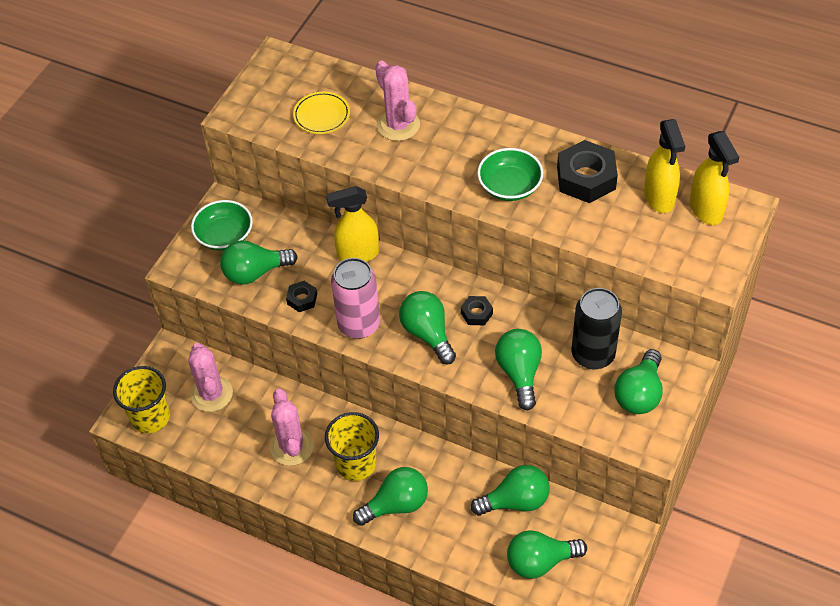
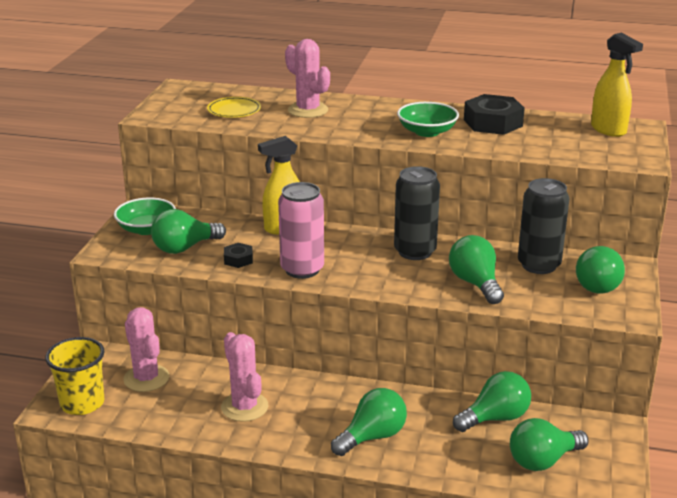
camera: 15 degrees left, 25 degrees down
(356, 464) = (318, 411): yellow cup -> none
(427, 334) = (373, 268): green light bulb -> none
(476, 313) = (415, 252): black nut -> black can
(659, 198) = (563, 127): yellow spray bottle -> none

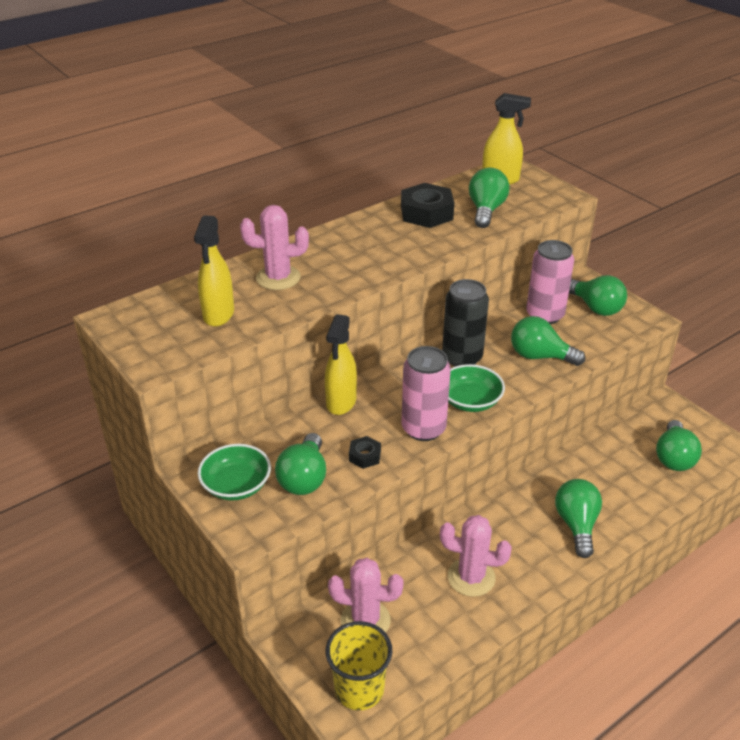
camera: 50 degrees left, 10 degrees up
(234, 110) = (218, 314): yellow plate -> yellow spray bottle
(427, 132) = (403, 247): green bowl -> green bowl (470, 401)
(495, 418) = (608, 450): green light bulb -> green light bulb (486, 210)
(539, 265) = (545, 315): black can -> pink can

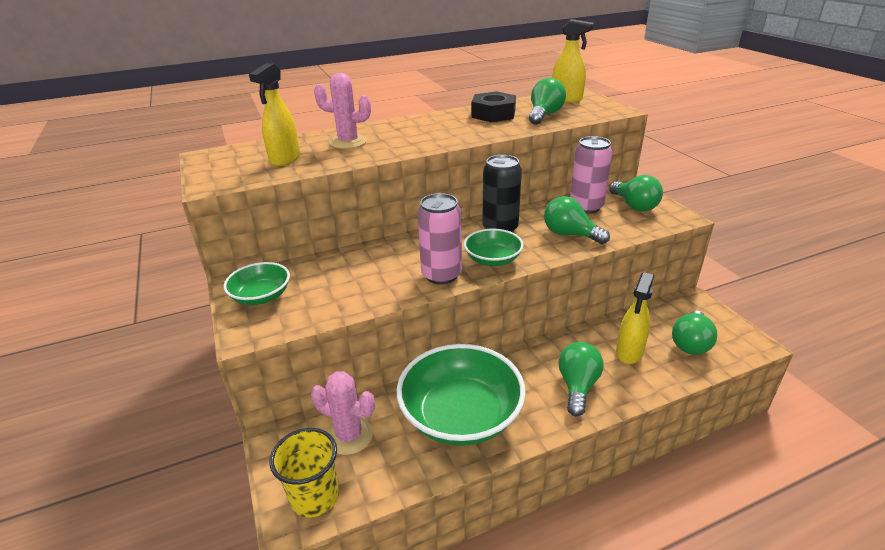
camera: 15 degrees right, 5 degrees down
(304, 478) = (319, 298): green light bulb -> none
(341, 402) = (382, 248): yellow spray bottle -> yellow spray bottle (629, 353)
(364, 456) = (379, 289): black nut -> none
(471, 577) = (461, 415): pink cactus -> green bowl

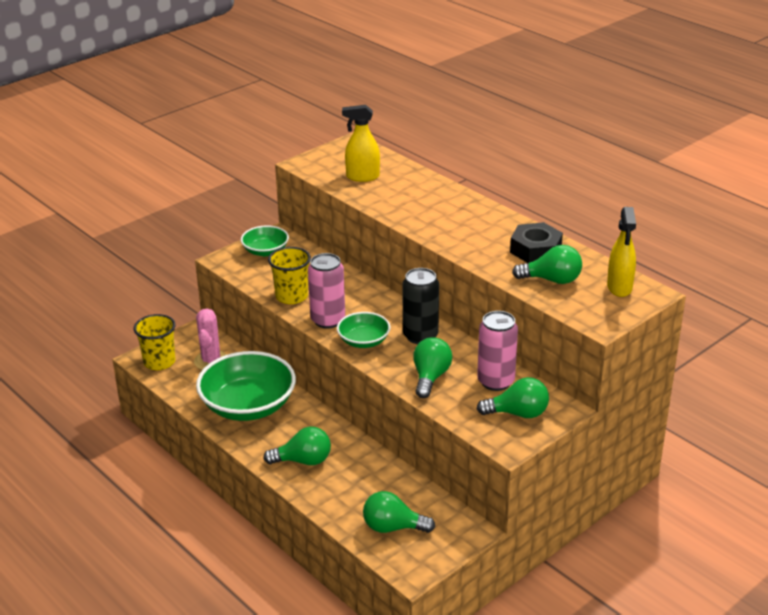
camera: 70 degrees right, 0 degrees up
(348, 142) = (413, 193): pink cactus -> none
(376, 292) = (291, 296): none -> yellow cup
(629, 353) = (360, 488): yellow spray bottle -> none
(634, 206) = (518, 413): green light bulb -> green light bulb turned 135 degrees counterclockwise

